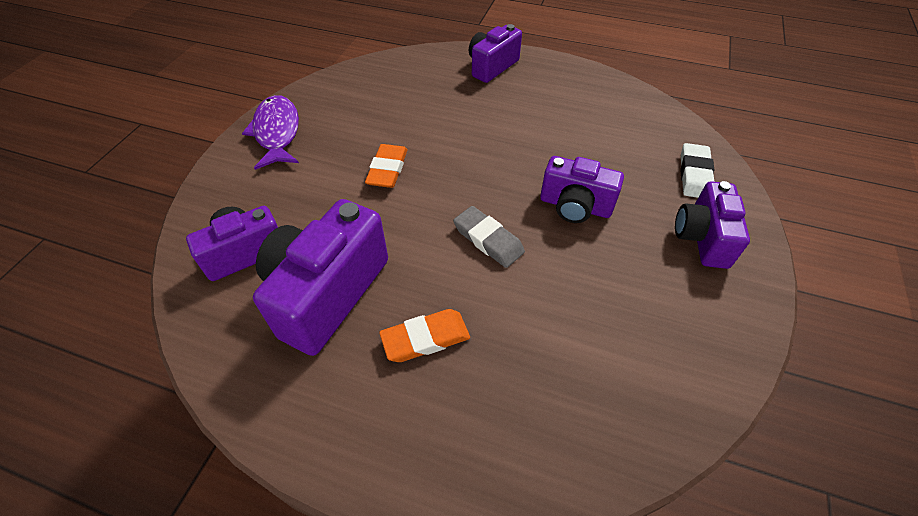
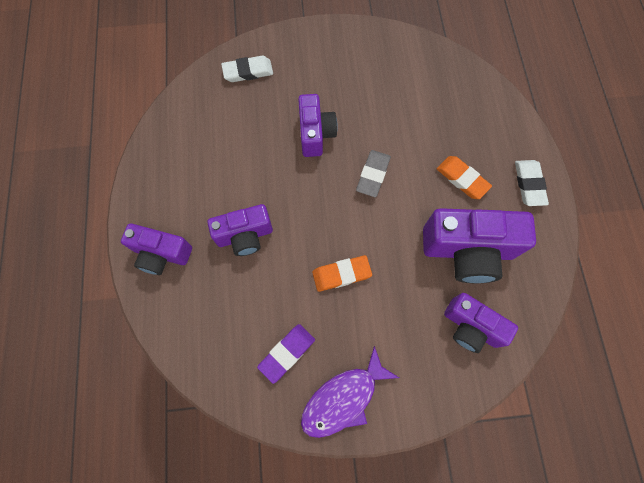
camera: 115 degrees left, 20 degrees up
(346, 111) = (287, 353): none -> purple eraser
(361, 432) = (529, 184): none -> white eraser
(702, 238) = (308, 59): purple camera -> purple camera (245, 236)

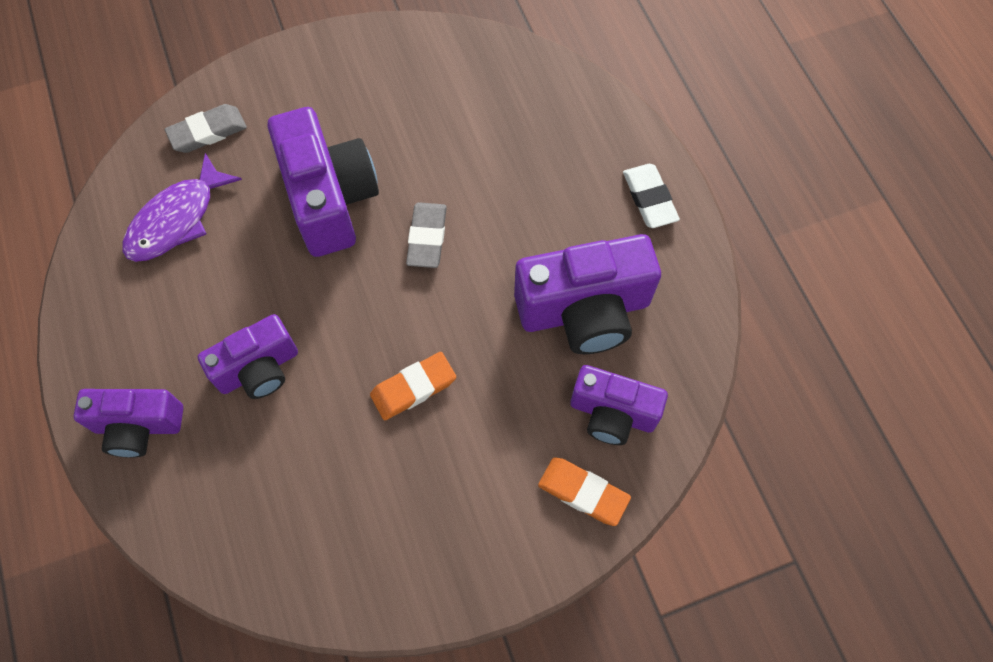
camera: 15 degrees left, 5 degrees down
(248, 71) = (208, 132): white eraser -> grey eraser
(287, 353) = (359, 518): purple eraser -> none
(315, 134) = (329, 199): purple camera -> purple camera, size x1.58
(343, 398) = (455, 559): purple fish -> purple fish (177, 219)
(462, 179) = (555, 213): orange eraser -> orange eraser (583, 492)

